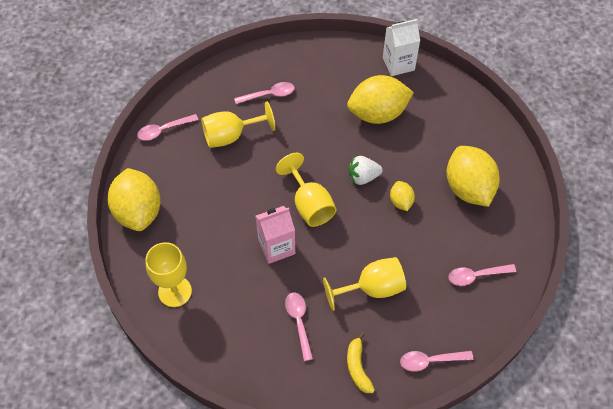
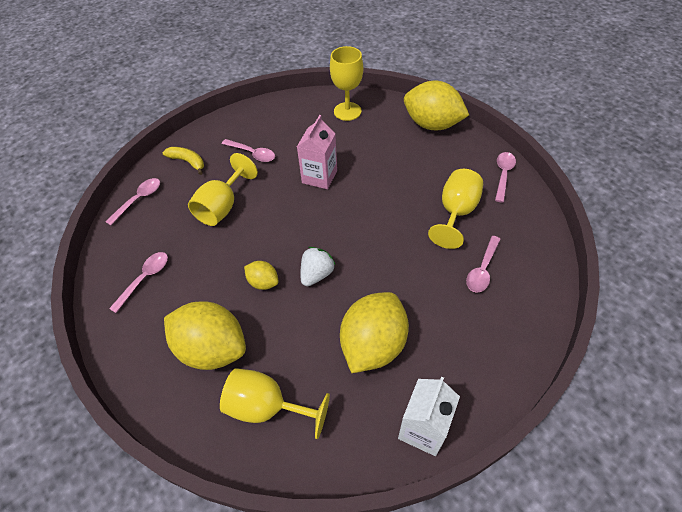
camera: 135 degrees right, 5 degrees down
(309, 204) = (332, 219): yellow goblet -> yellow goblet (267, 407)

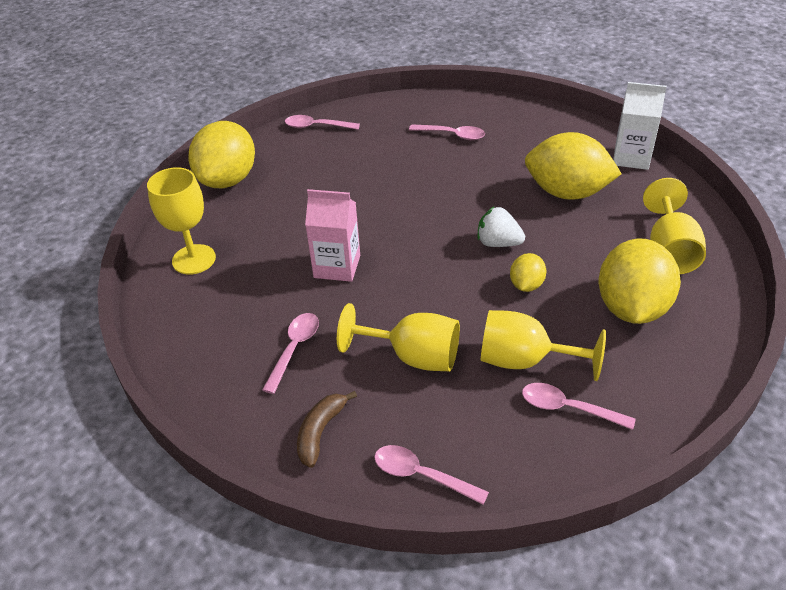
camera: 100 degrees left, 10 degrees down
(188, 162) = (320, 432): yellow banana -> brown banana
(456, 213) = (380, 154): yellow goblet -> yellow goblet (525, 361)

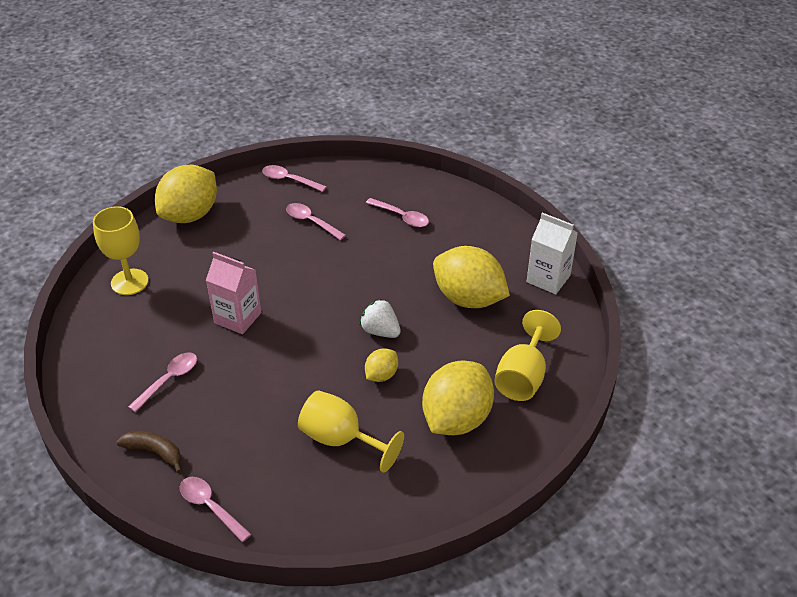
camera: 15 degrees right, 0 degrees up
(320, 432) = (154, 452): brown banana -> brown banana turned 75 degrees clockwise
(413, 357) = (255, 411): yellow goblet -> none
(568, 408) = (351, 488): pink spoon -> pink spoon (311, 222)

